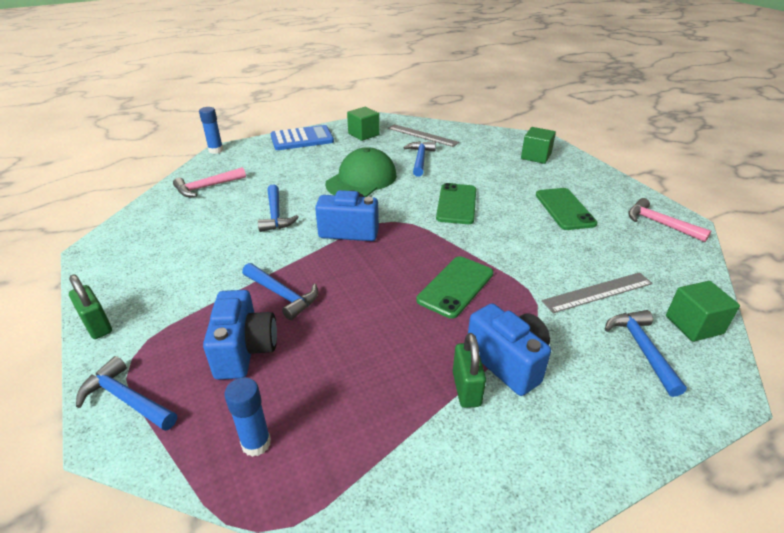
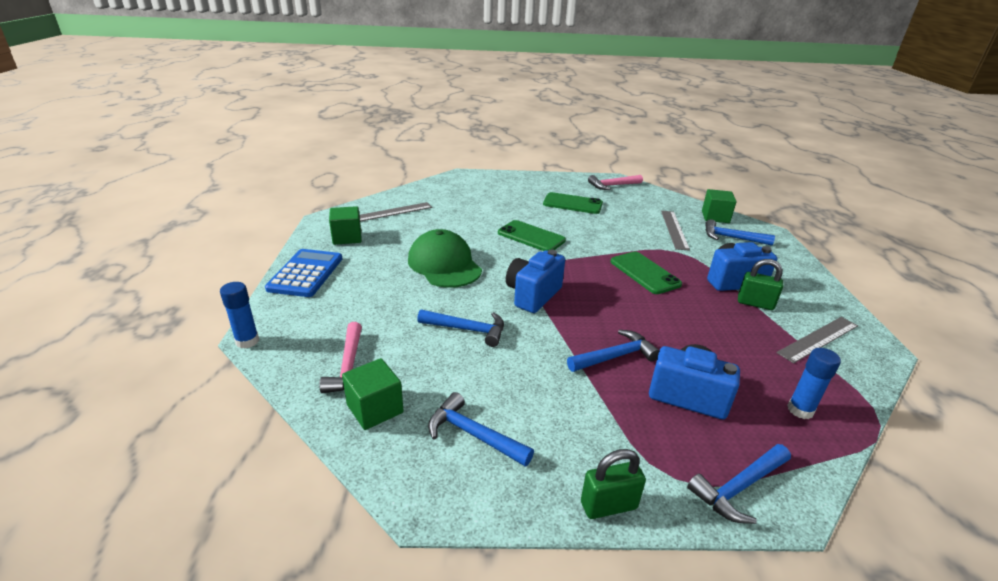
camera: 65 degrees left, 5 degrees down
(420, 159) = (437, 227): blue hammer -> blue hammer (473, 435)
(424, 462) = (818, 339): none -> grey ruler
(536, 156) = (488, 185): green cube -> green cube (375, 409)

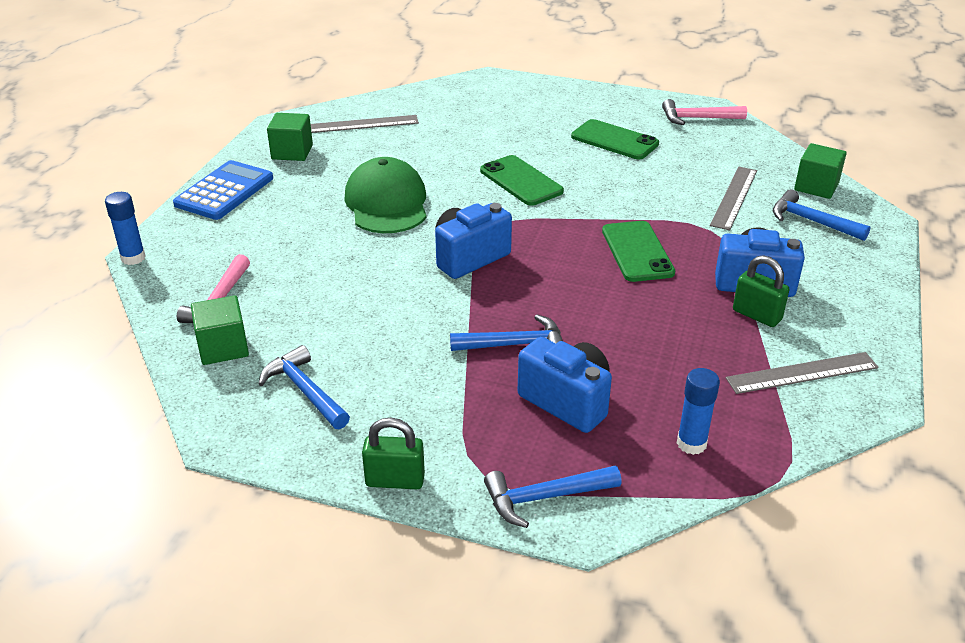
camera: 20 degrees right, 5 degrees up
(467, 329) = (365, 285): blue hammer -> none

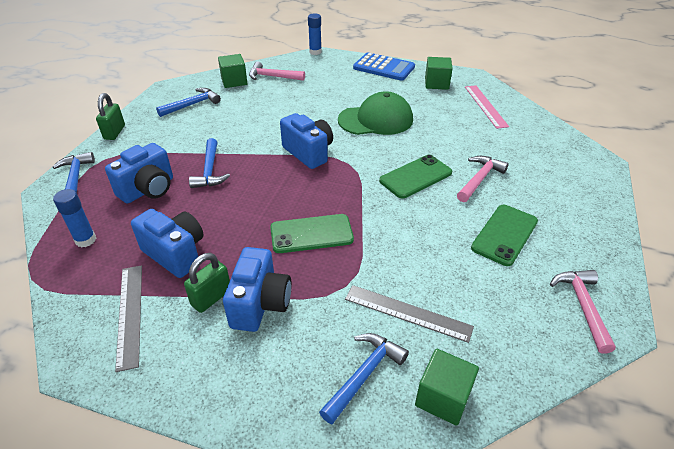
camera: 90 degrees right, 5 degrees up
(363, 124) = (485, 106): grey ruler -> pink ruler
(523, 144) = (479, 179): none -> pink hammer
(696, 352) = (176, 254): none -> blue camera

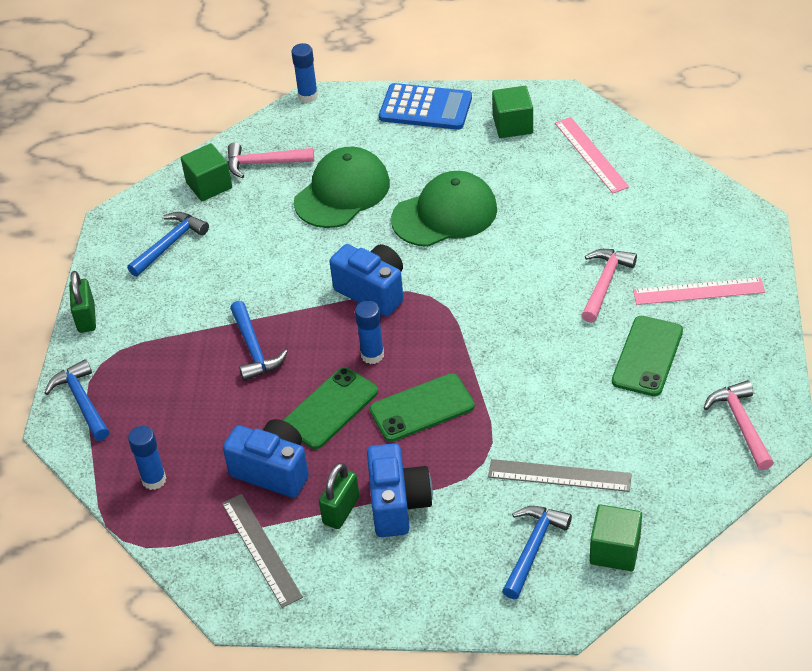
camera: 10 degrees left, 5 degrees up
(148, 189) = (189, 395): blue camera -> none
(290, 191) = (372, 355): none -> blue glue stick
(313, 98) = (342, 192): none -> green cap
(415, 177) = (524, 298): green phone -> green phone (330, 408)
(553, 198) = (698, 291): none -> pink ruler

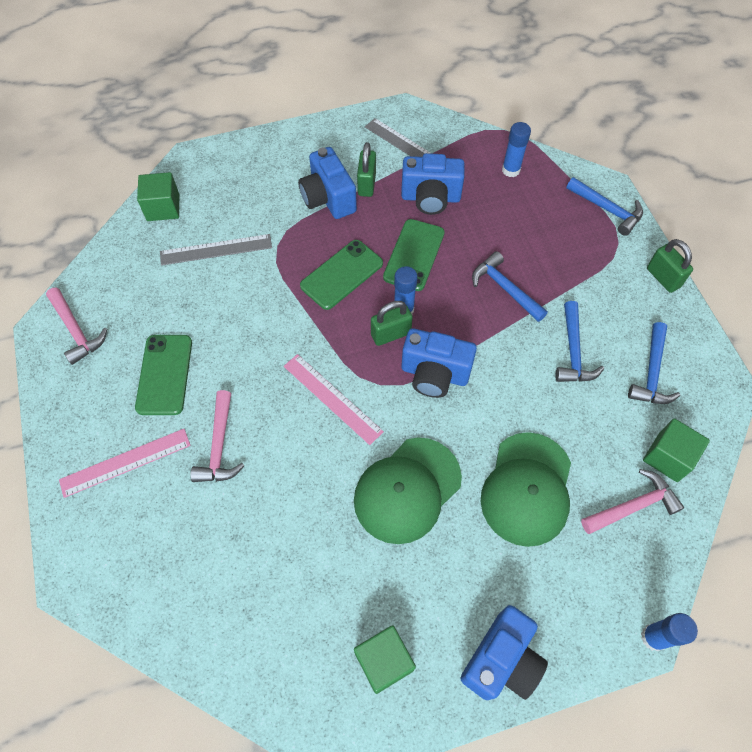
camera: 155 degrees right, 15 degrees up
(397, 336) = (391, 334): none -> green padlock
(425, 108) = (501, 660): blue calculator -> blue camera
(533, 548) = (222, 194): blue hammer -> blue hammer (573, 351)
(591, 154) = (275, 635): pink ruler -> pink ruler (332, 398)

